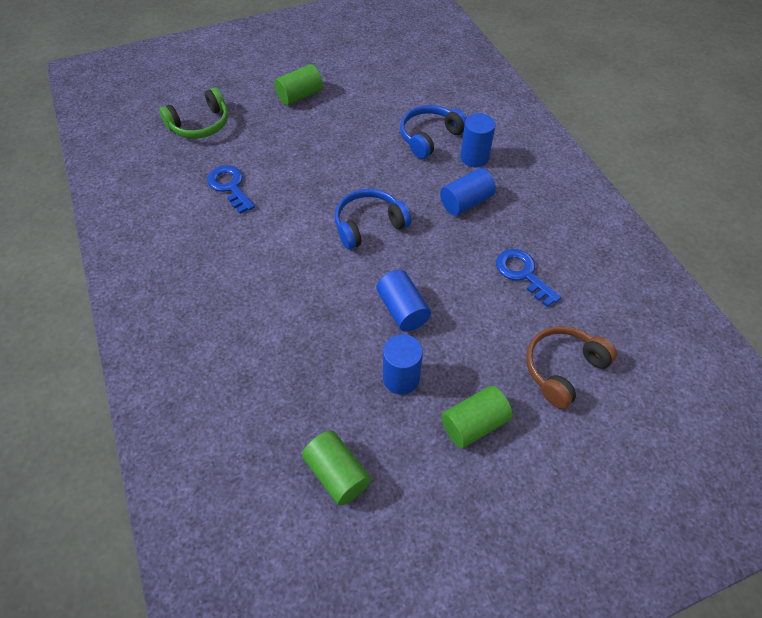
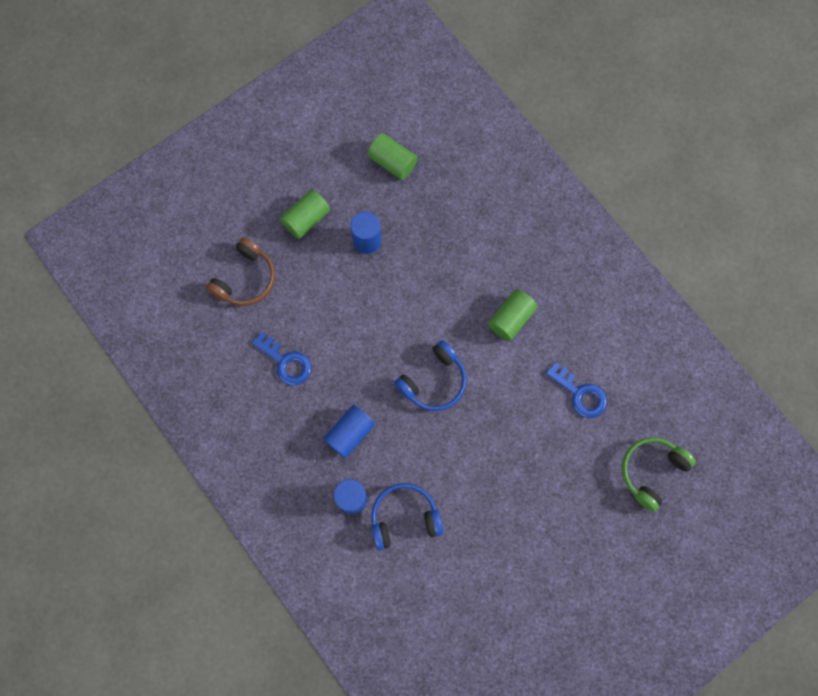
camera: 165 degrees right, 20 degrees up
(300, 96) = (565, 548): green cylinder -> green cylinder (511, 319)
(402, 310) = (380, 300): blue cylinder -> none
(430, 137) = (404, 517): blue headphones -> blue headphones turned 135 degrees counterclockwise

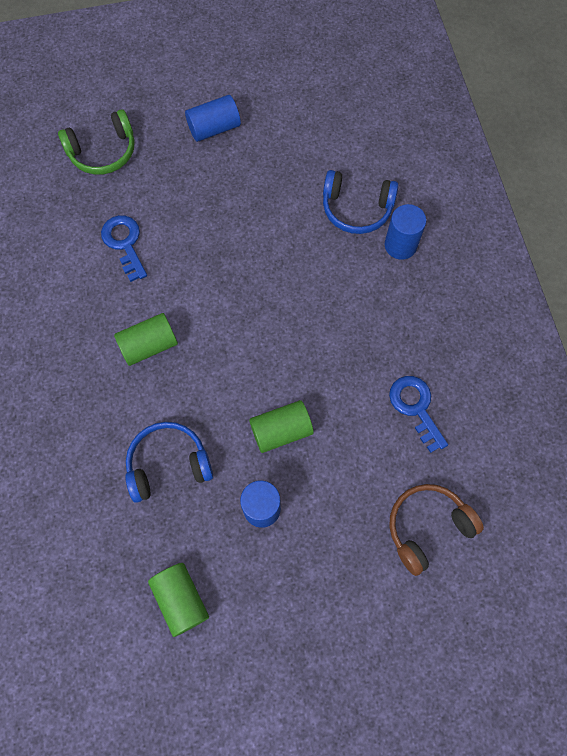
camera: 155 degrees left, 5 degrees down
(306, 219) = (323, 571): green cylinder -> green cylinder (281, 431)
(350, 433) = (376, 305): blue cylinder -> blue cylinder (214, 128)
(433, 381) = (265, 318): blue headphones -> blue headphones (168, 464)

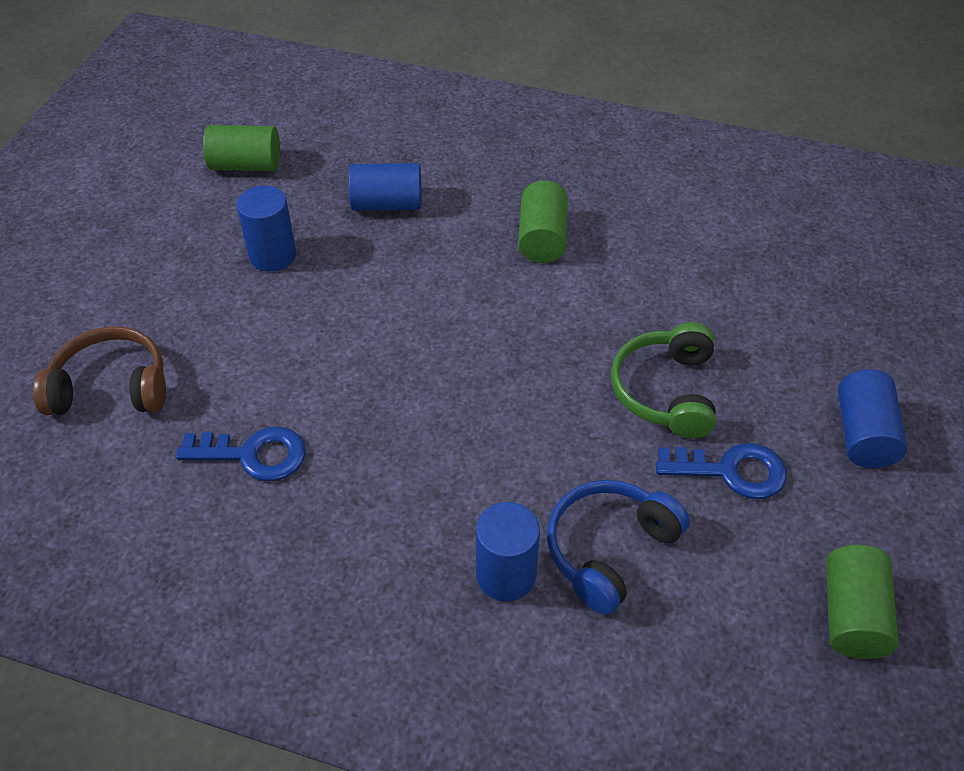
camera: 120 degrees right, 20 degrees down
(103, 152) = (872, 296): green headphones -> green headphones (666, 391)
(124, 243) = (704, 266): blue key -> blue key (731, 471)
(168, 464) = (387, 204): blue headphones -> blue cylinder
(281, 431) = (342, 308): green cylinder -> green cylinder (852, 615)
(427, 527) = (111, 387): brown headphones -> brown headphones turned 90 degrees counterclockwise

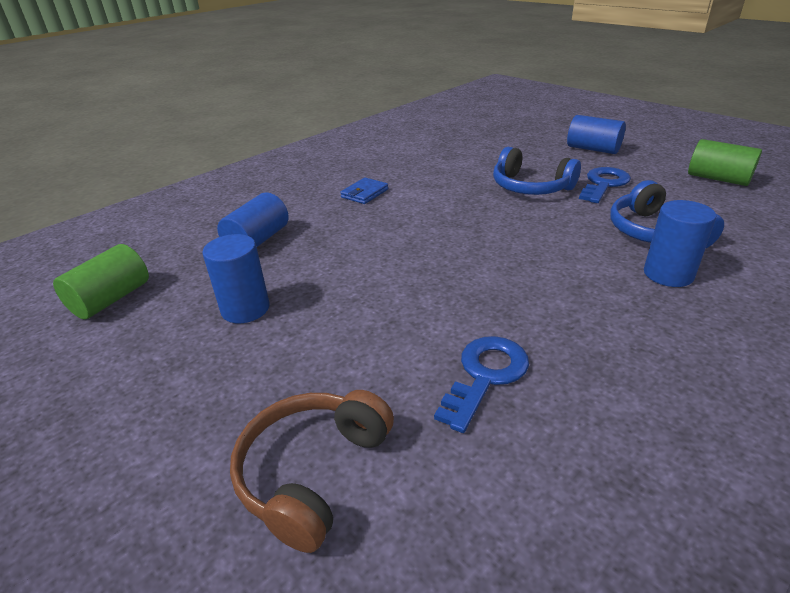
camera: 60 degrees left, 15 degrees down
(542, 238) = (364, 193): green cylinder -> blue wallet
(666, 391) = (530, 187): green headphones -> blue headphones

